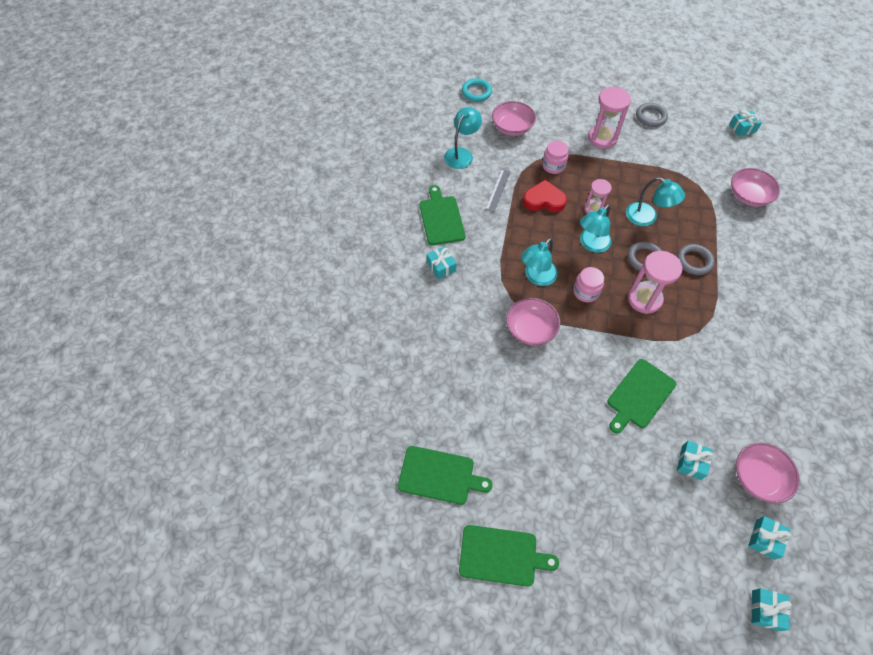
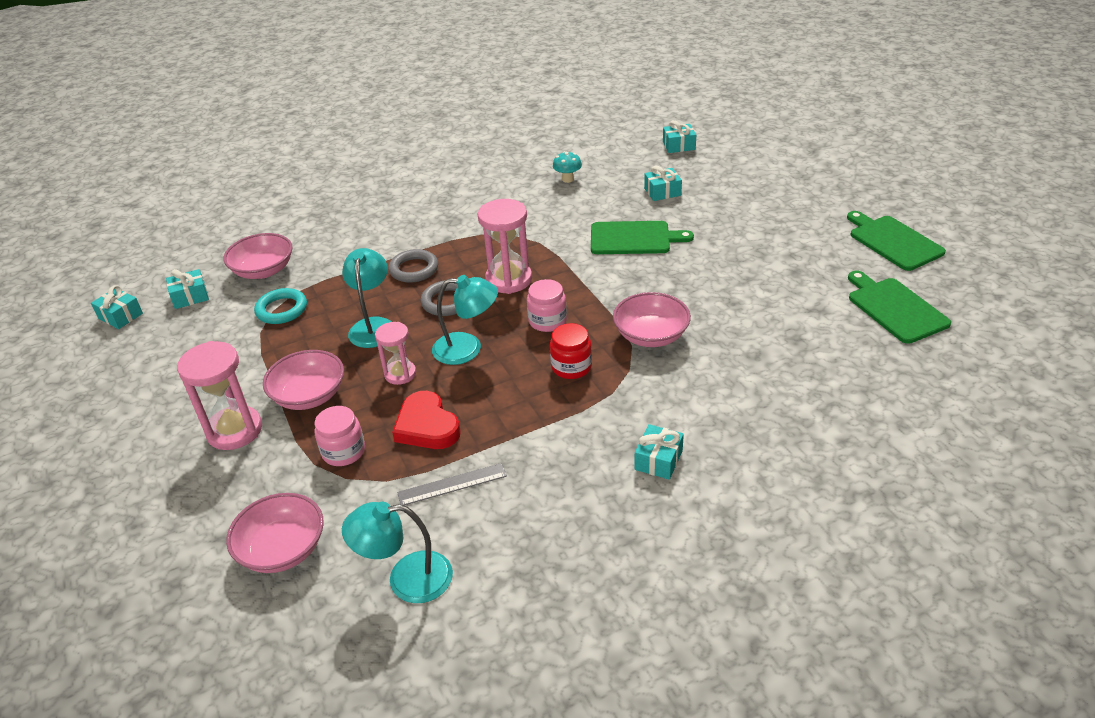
camera: 125 degrees left, 20 degrees down
(441, 218) = (574, 515): green cutting board -> none
(476, 92) = (205, 665): turquoise ring -> turquoise ring (282, 309)
(536, 277) = (571, 367): turquoise lamp -> red jar
(651, 117) = (145, 403): grey ring -> none
(758, 414) = (567, 179): none -> turquoise mushroom
(758, 477) = (630, 162): pink bowl -> pink bowl (309, 395)
(765, 610) = (731, 131): turquoise gift -> turquoise gift (190, 297)

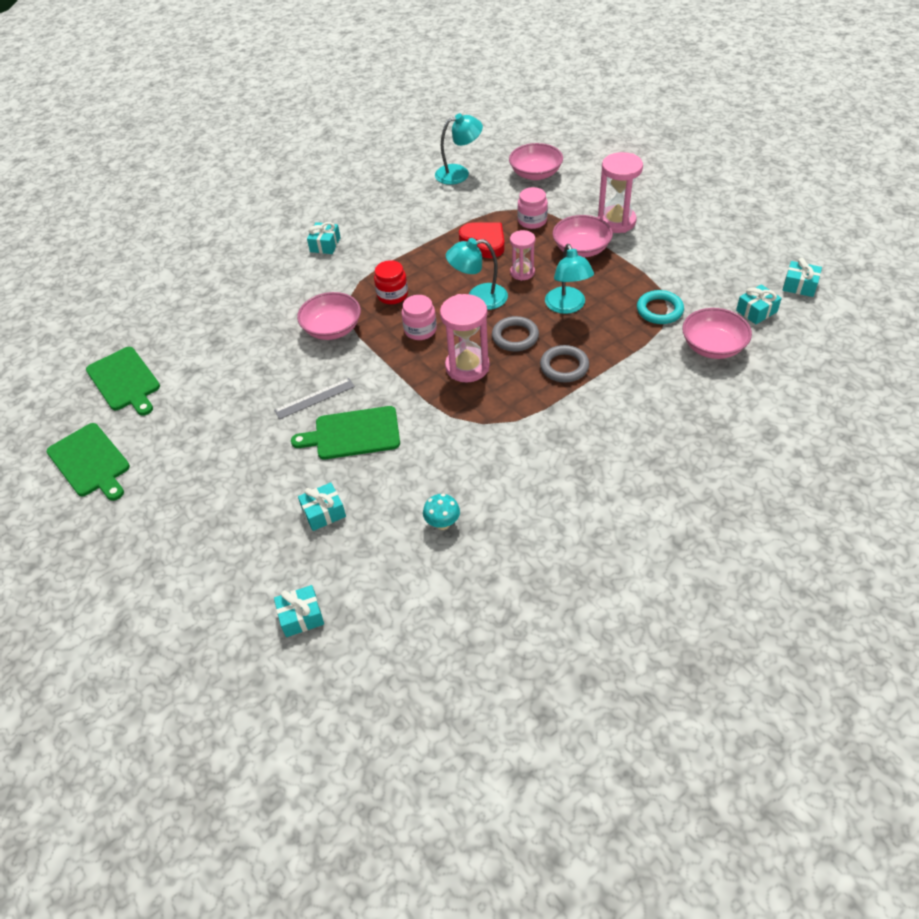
camera: 170 degrees right, 10 degrees up
(452, 484) = (452, 215): grey ruler -> grey ruler (315, 398)

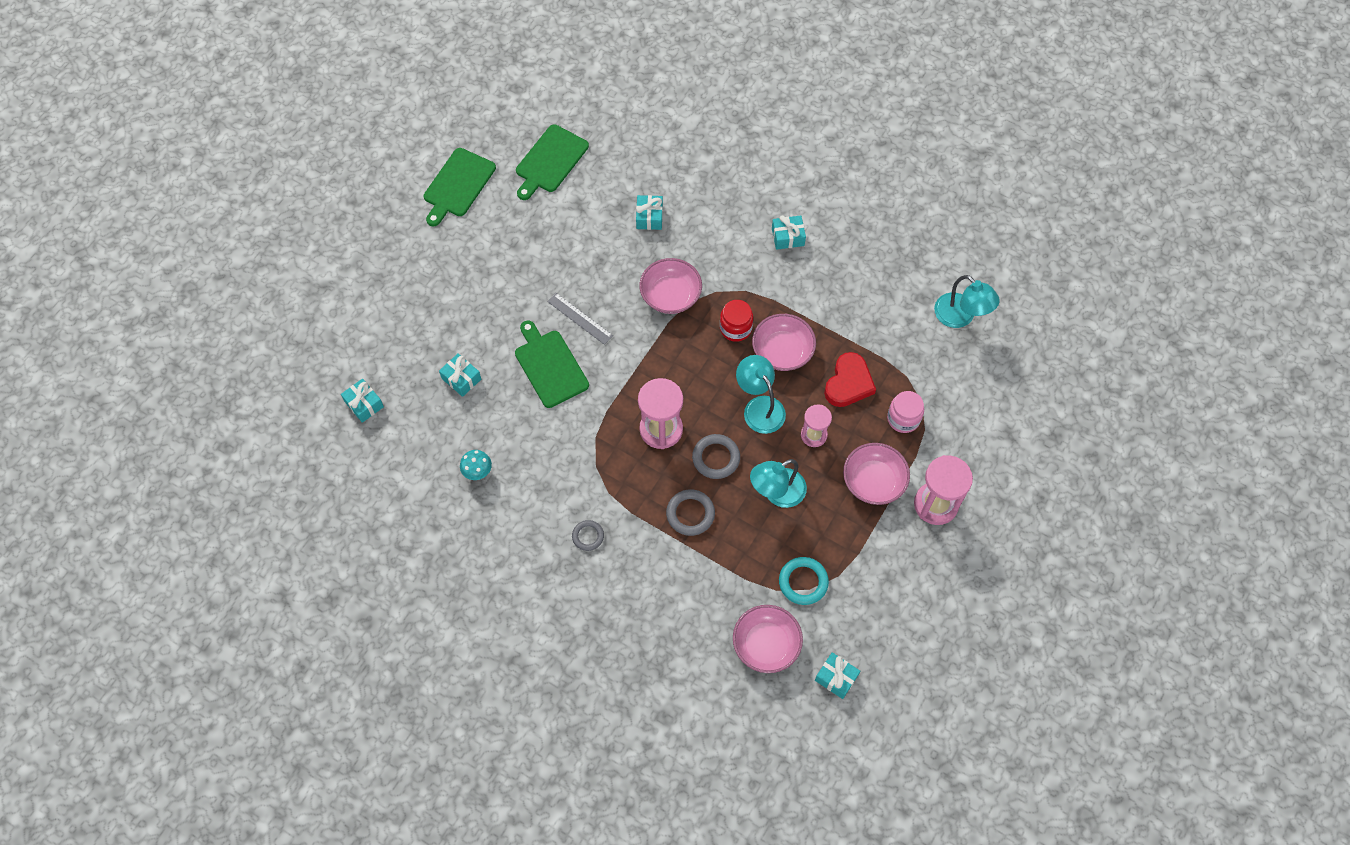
camera: 65 degrees right, 15 degrees up
(420, 330) = (695, 371): pink jar -> none
(535, 174) = (991, 396): pink bowl -> pink bowl (782, 351)
(557, 447) = (588, 536): none -> grey ring
(799, 286) = (895, 716): turquoise gift -> turquoise gift (649, 217)

